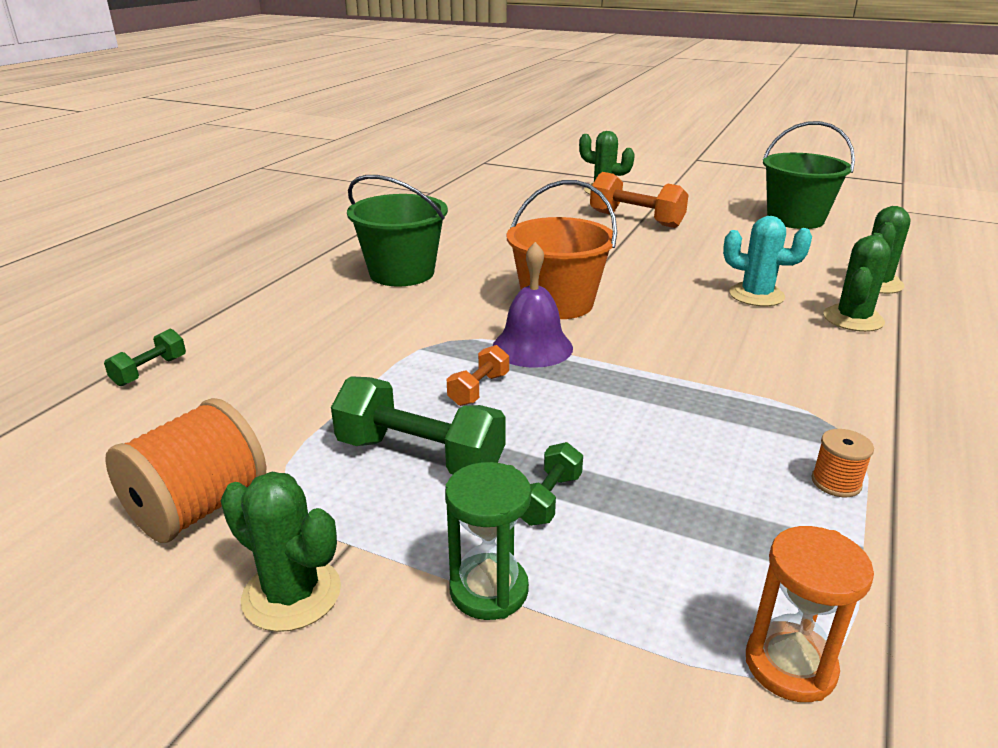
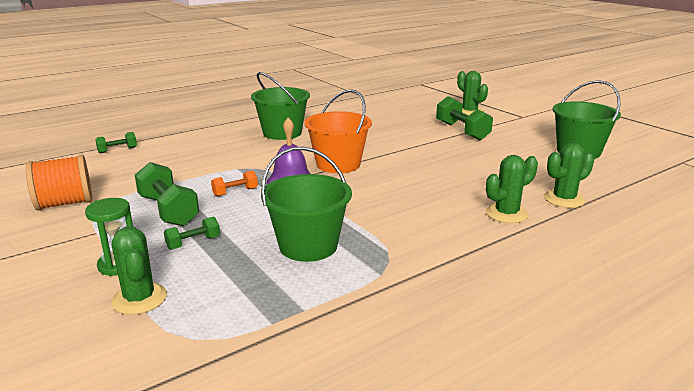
camera: 30 degrees right, 5 degrees down
(291, 594) = (53, 241): green cactus -> green cactus (139, 299)
(636, 219) = (462, 131): orange dumbbell -> green dumbbell
(714, 442) = (308, 246): none -> green bucket
(756, 295) = (465, 187): turquoise cactus -> none
(790, 665) = (188, 334): orange hourglass -> none
(836, 482) = (340, 282): orange spool -> none

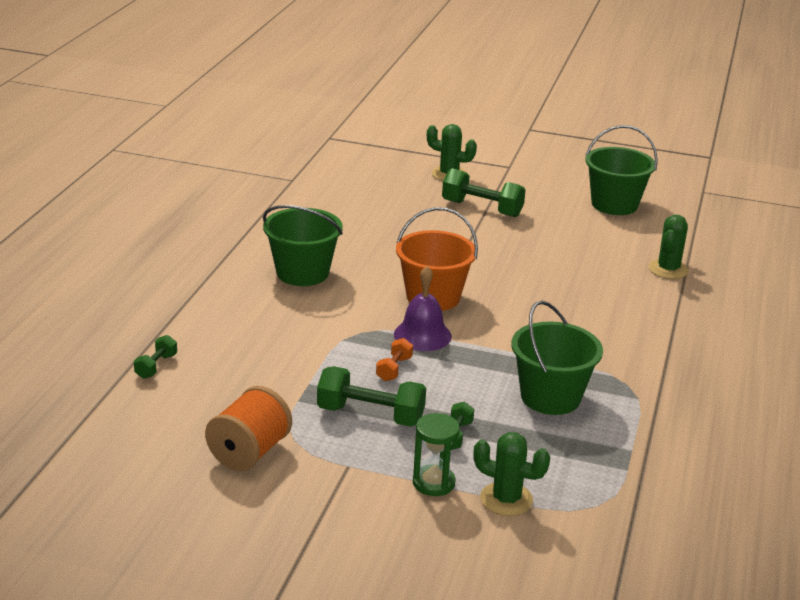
camera: 40 degrees left, 5 degrees up
(506, 214) = (647, 302): green cactus -> none

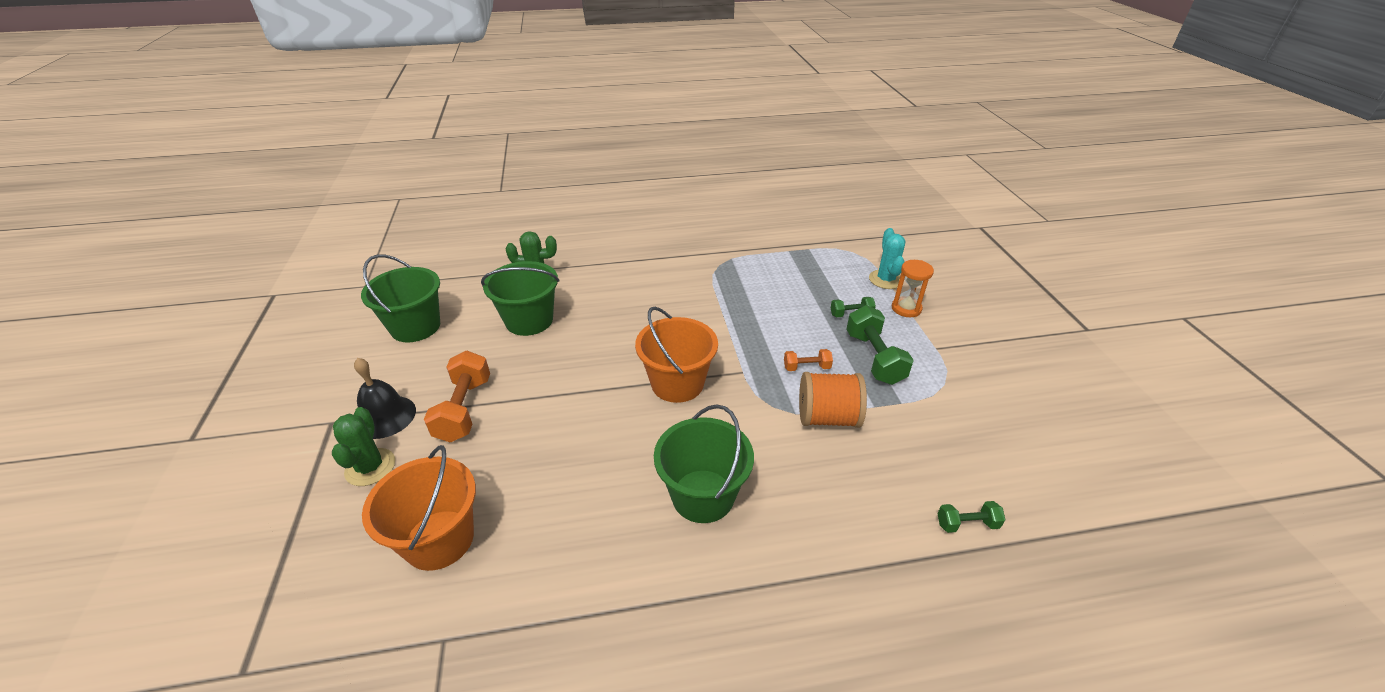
camera: 115 degrees left, 10 degrees up
(249, 452) = (985, 400): orange spool -> orange spool (827, 417)
(363, 186) = (439, 539): none -> orange bucket
(422, 335) = (744, 369): purple bell -> none
(433, 483) = (906, 308): green hourglass -> orange hourglass
(482, 208) = (464, 409): green dumbbell -> orange dumbbell
(499, 183) = (385, 416): none -> black bell
(506, 499) = (885, 279): green cactus -> turquoise cactus
(550, 397) = (765, 289): green bucket -> green bucket (529, 320)

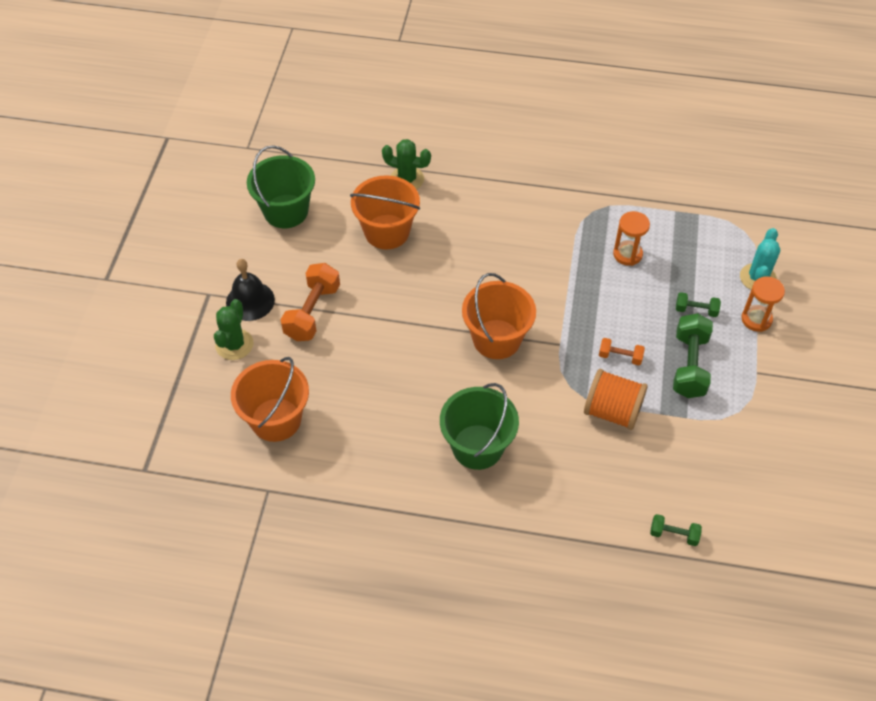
camera: 20 degrees right, 15 degrees up
(529, 320) = (387, 232): green bucket -> orange bucket
(766, 288) = (627, 254): none -> orange hourglass

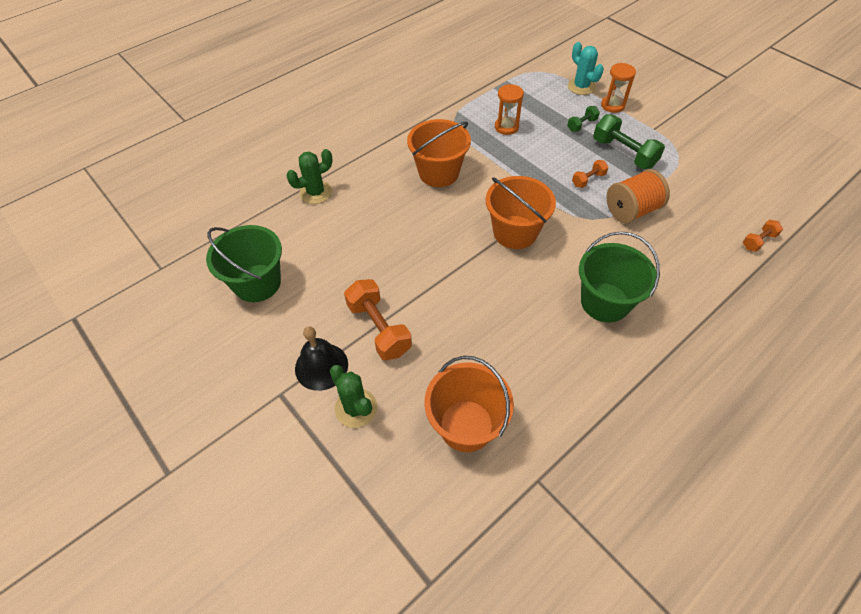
camera: 50 degrees left, 0 degrees up
(387, 232) = (351, 233): orange bucket -> orange bucket (438, 173)
(673, 534) = (758, 241): green dumbbell -> orange dumbbell

